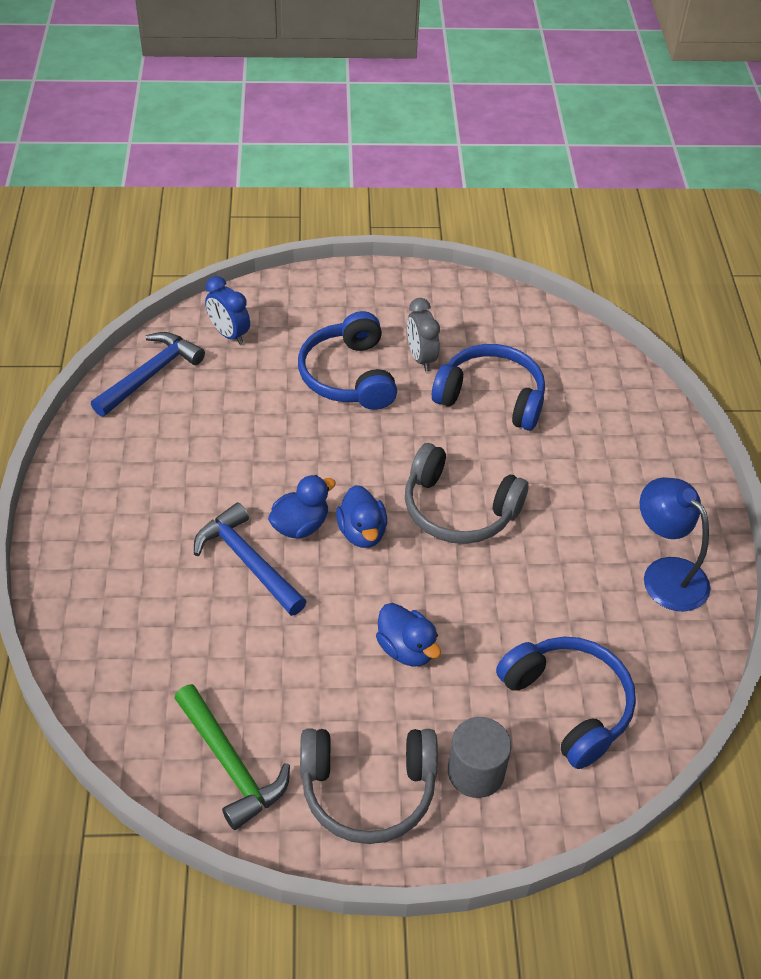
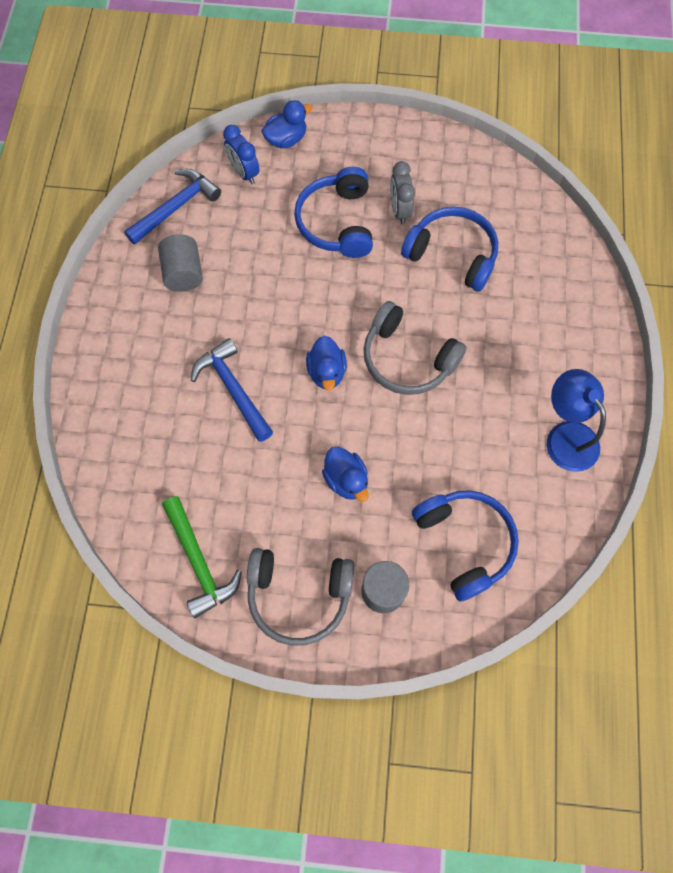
camera: 10 degrees right, 20 degrees up
(168, 442) = (183, 273): none -> grey cylinder
(300, 525) = (278, 360): blue duck -> blue duck (286, 139)

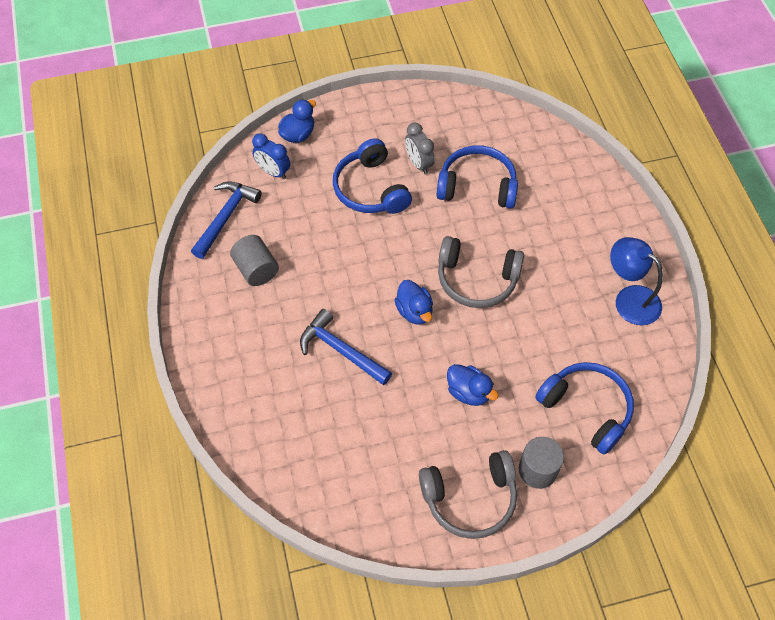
camera: 20 degrees left, 10 degrees down
(199, 562) = (373, 501): green hammer -> none

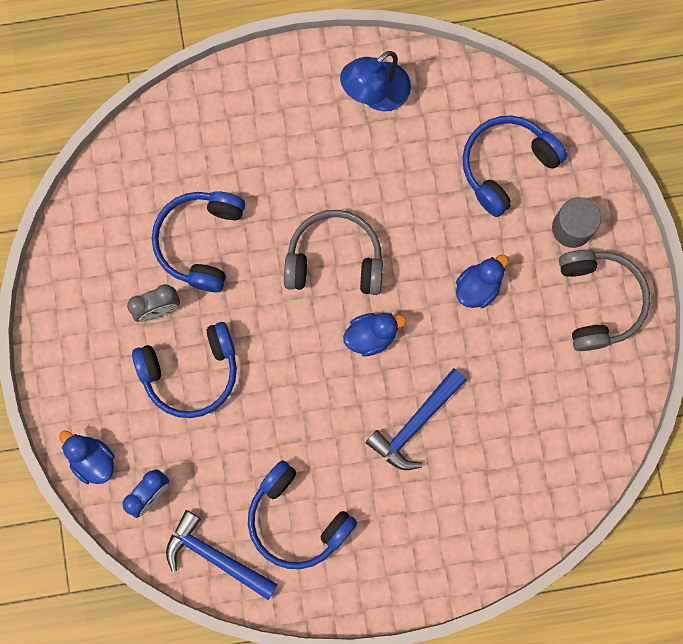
camera: 85 degrees left, 20 degrees up
(256, 269) = (297, 519): grey cylinder -> blue headphones
(477, 279) = (334, 260): grey headphones -> grey headphones turned 105 degrees counterclockwise

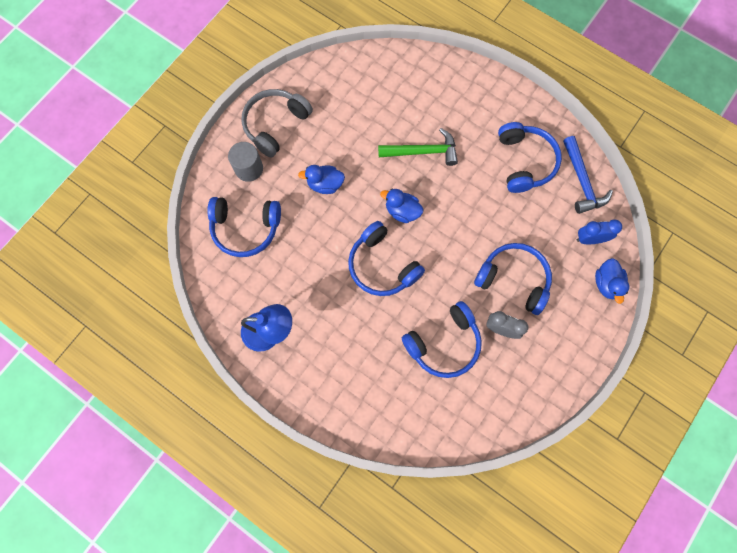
camera: 135 degrees left, 5 degrees down
(334, 260) = (382, 265): grey headphones -> blue headphones
(415, 424) = (422, 151): blue hammer -> green hammer

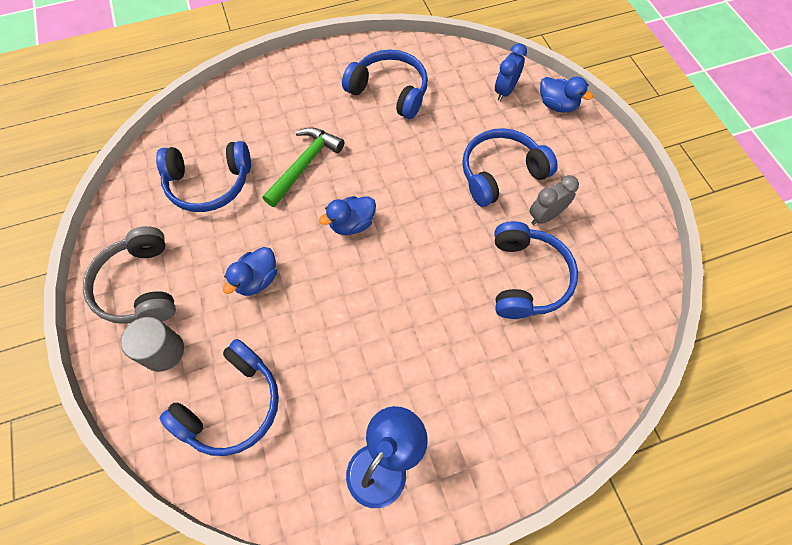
camera: 55 degrees left, 10 degrees down
(382, 265) = (397, 282): blue headphones -> blue headphones (209, 183)
(582, 181) = (444, 63): blue hammer -> none

